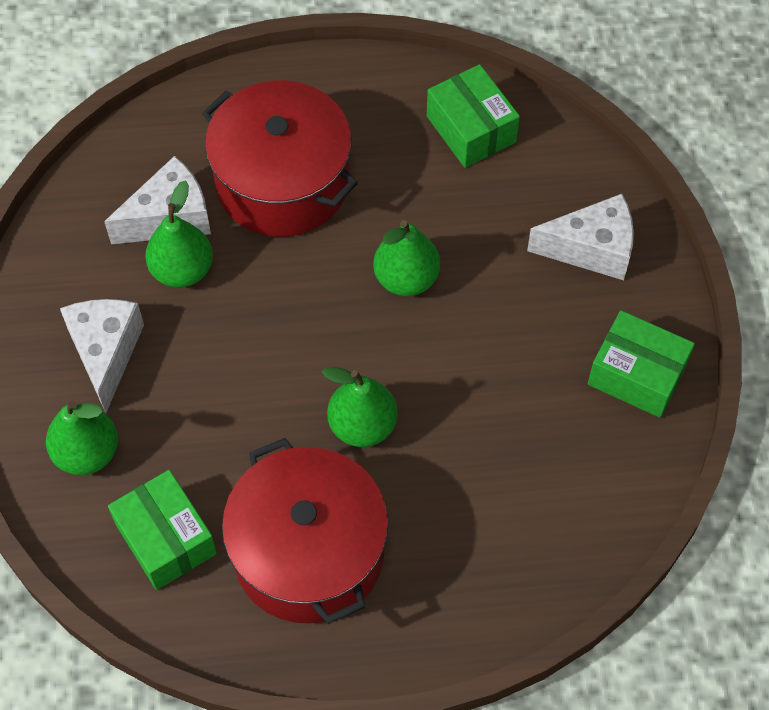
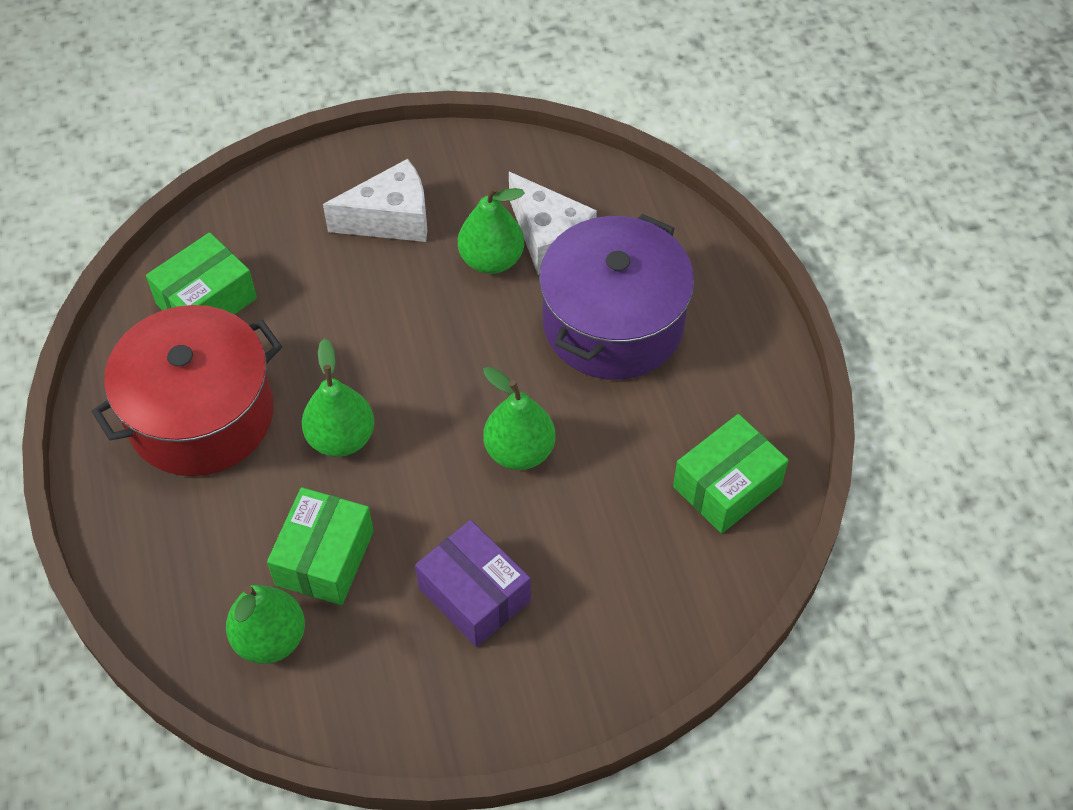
camera: 80 degrees right, 5 degrees down
(87, 453) = (286, 226): green pear -> green pear (270, 639)
(282, 182) = (613, 323): red pot -> purple pot
(546, 335) = (474, 595): none -> purple box
(592, 249) = (594, 629): white cheese -> none
(637, 374) = (438, 694): green box -> green box (324, 558)

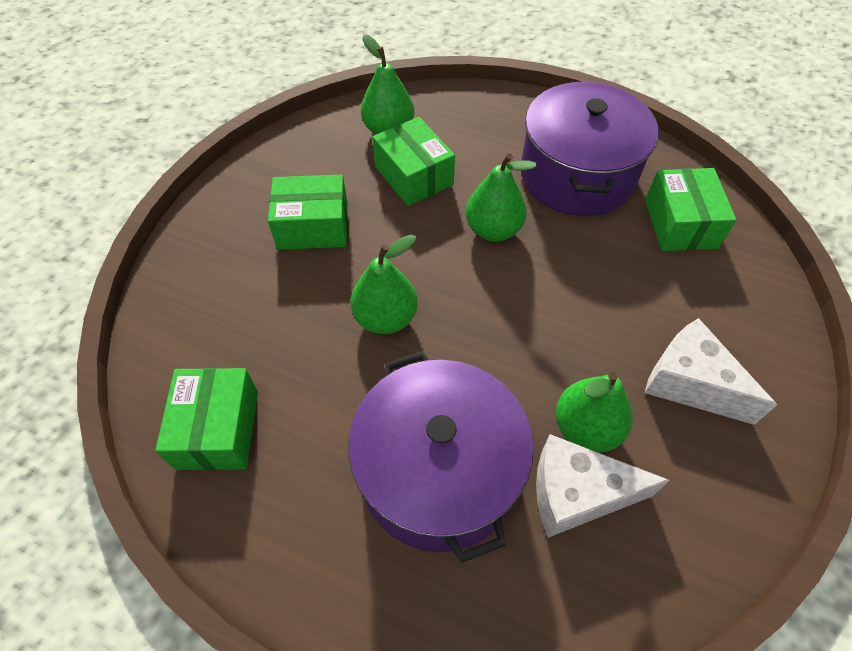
camera: 130 degrees right, 0 degrees up
(201, 415) = (577, 175): red pot -> purple pot
(391, 219) = (690, 383): white cheese -> white cheese turned 105 degrees clockwise
(474, 595) = (313, 226): purple box -> green box

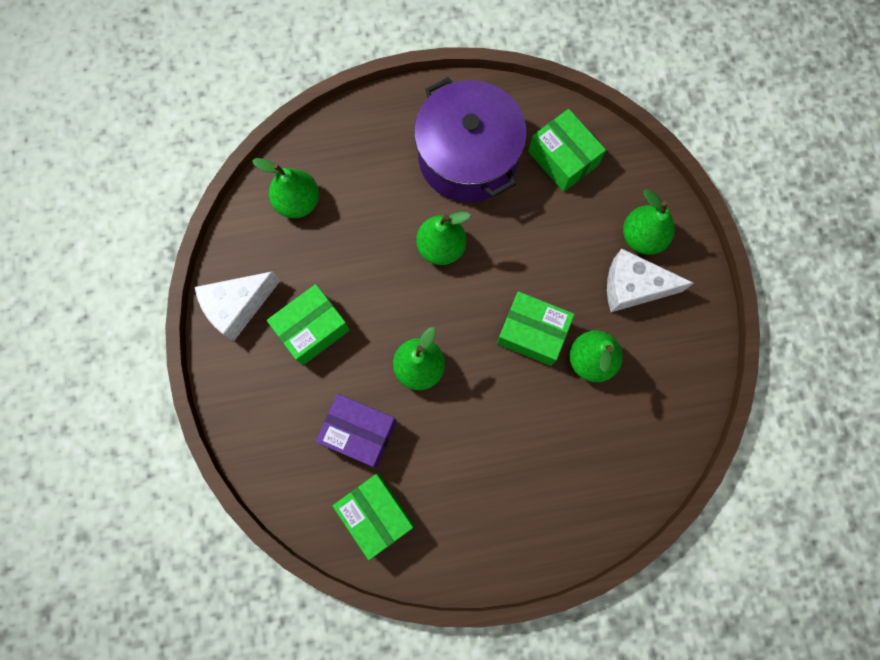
camera: 35 degrees left, 20 degrees up
(274, 338) = (359, 432): none -> purple box
(413, 176) = (350, 235): green box -> green box (532, 333)
(439, 472) = (526, 447): purple pot -> none
(577, 494) = (610, 405): white cheese -> white cheese (238, 306)
(732, 340) = (642, 237): none -> green pear

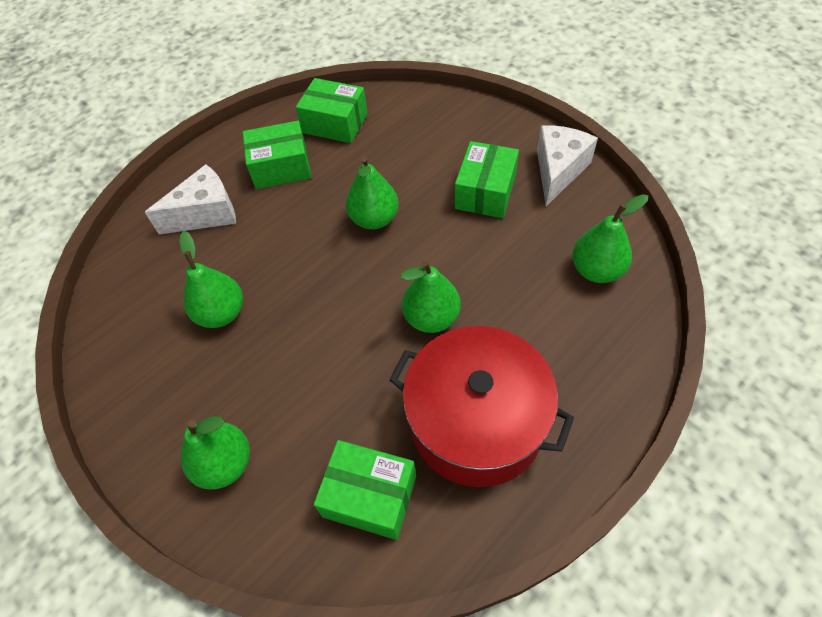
camera: 150 degrees right, 20 degrees down
(359, 432) = (387, 156): purple box -> none
(468, 157) = (476, 422): purple pot -> red pot
(532, 333) = (292, 301): green box -> green box (281, 167)
(633, 287) = (210, 404): white cheese -> white cheese (206, 213)

